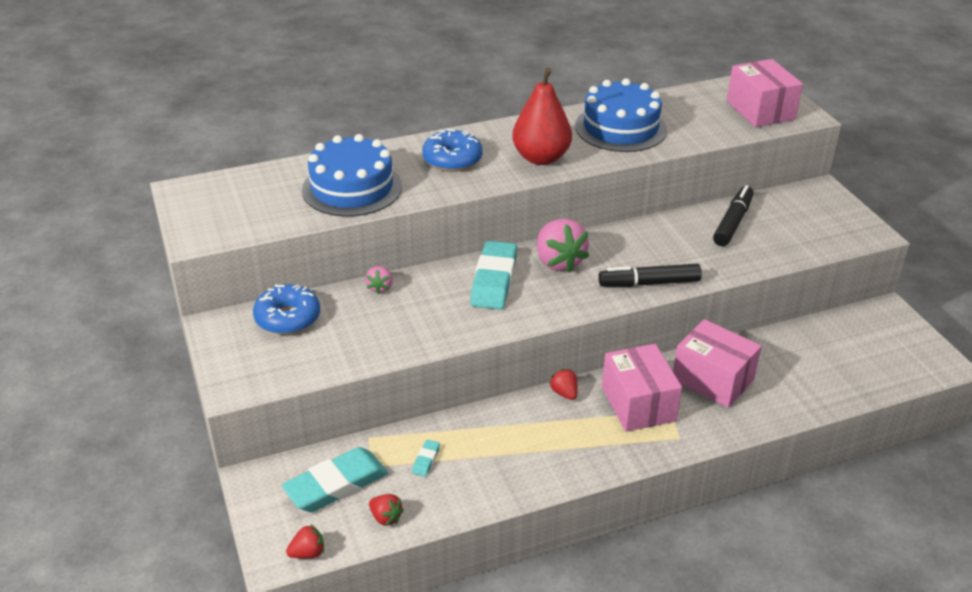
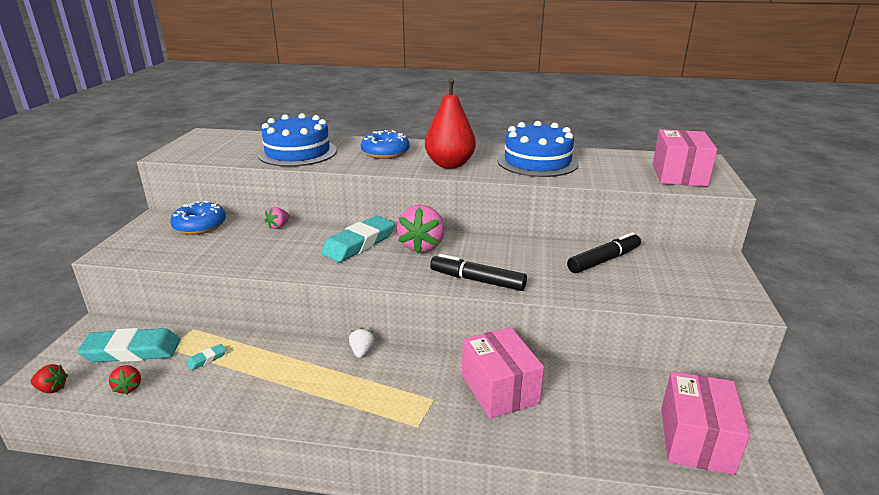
camera: 30 degrees right, 10 degrees down
(564, 393) = (362, 351): red strawberry -> white strawberry
(638, 404) = (411, 383): pink box -> pink box (695, 439)

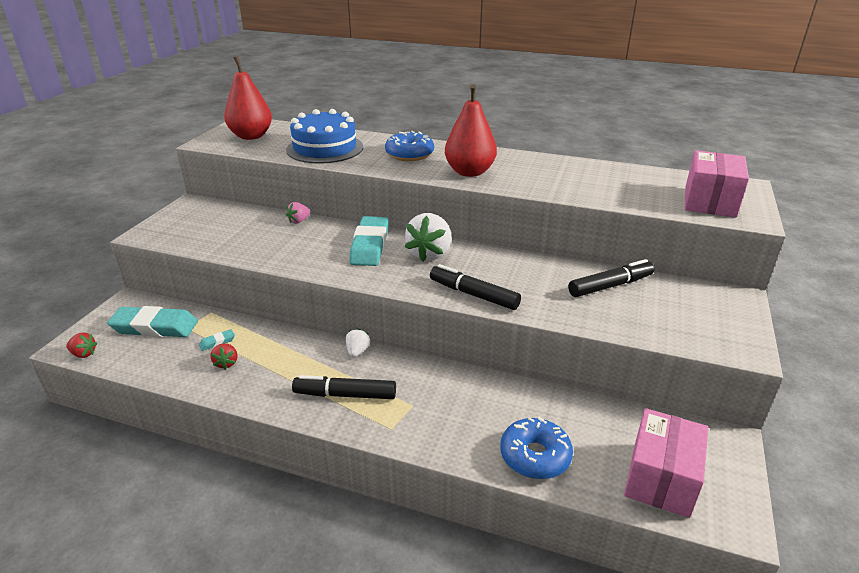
camera: 10 degrees right, 5 degrees up
(128, 387) = (146, 360): red strawberry -> red strawberry (226, 363)
(200, 226) = (227, 214): blue donut -> blue donut (535, 456)
(217, 146) = (251, 136): none -> red pear
(359, 244) = (370, 246): turquoise eraser -> turquoise eraser turned 45 degrees counterclockwise
(360, 397) = (345, 395): none -> black marker
(422, 246) = (430, 254): pink strawberry -> white strawberry
(499, 389) = (478, 403): pink box -> none
(537, 161) = (561, 175): blue cake -> none

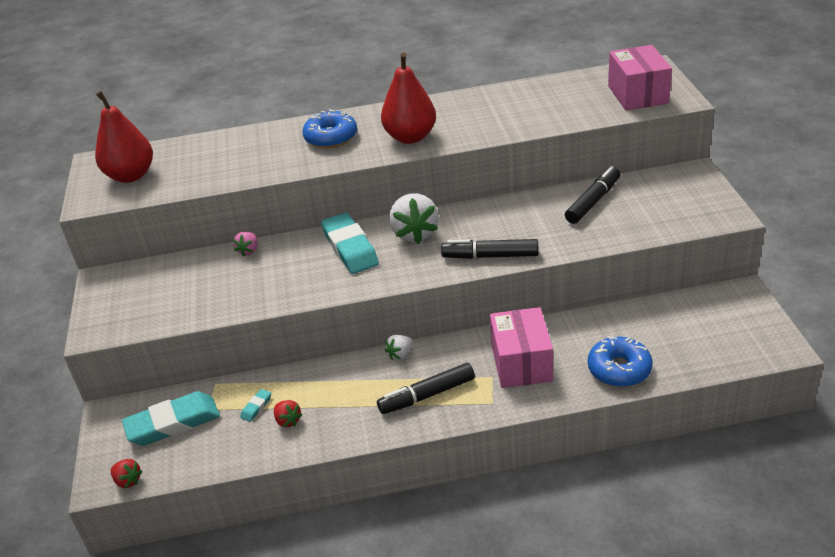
camera: 25 degrees left, 5 degrees up
(84, 354) = (128, 481): red strawberry -> red strawberry turned 45 degrees clockwise
(325, 148) = (234, 161): blue cake -> none
(357, 351) = (400, 354): white strawberry -> white strawberry turned 120 degrees counterclockwise
(660, 478) = (716, 342): pink box -> pink box (521, 363)

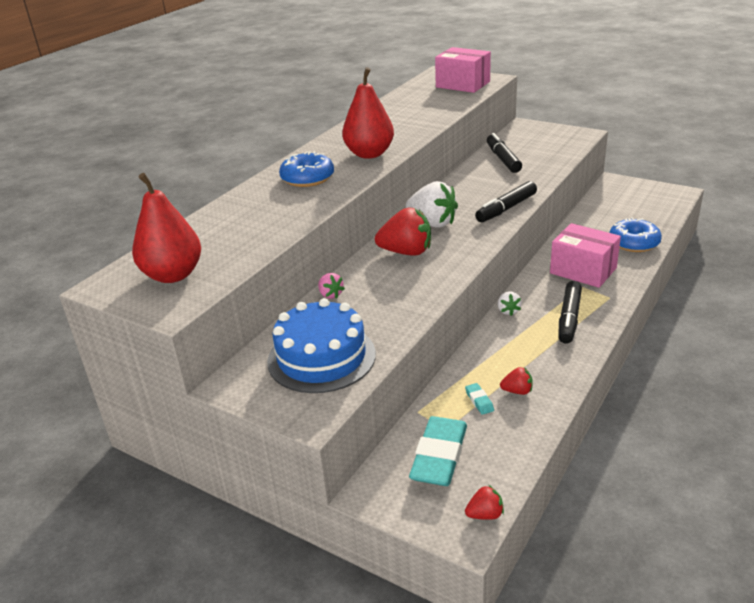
camera: 50 degrees left, 5 degrees down
(164, 295) = (321, 357): none -> blue cake
(350, 248) = (406, 252): turquoise eraser -> red strawberry

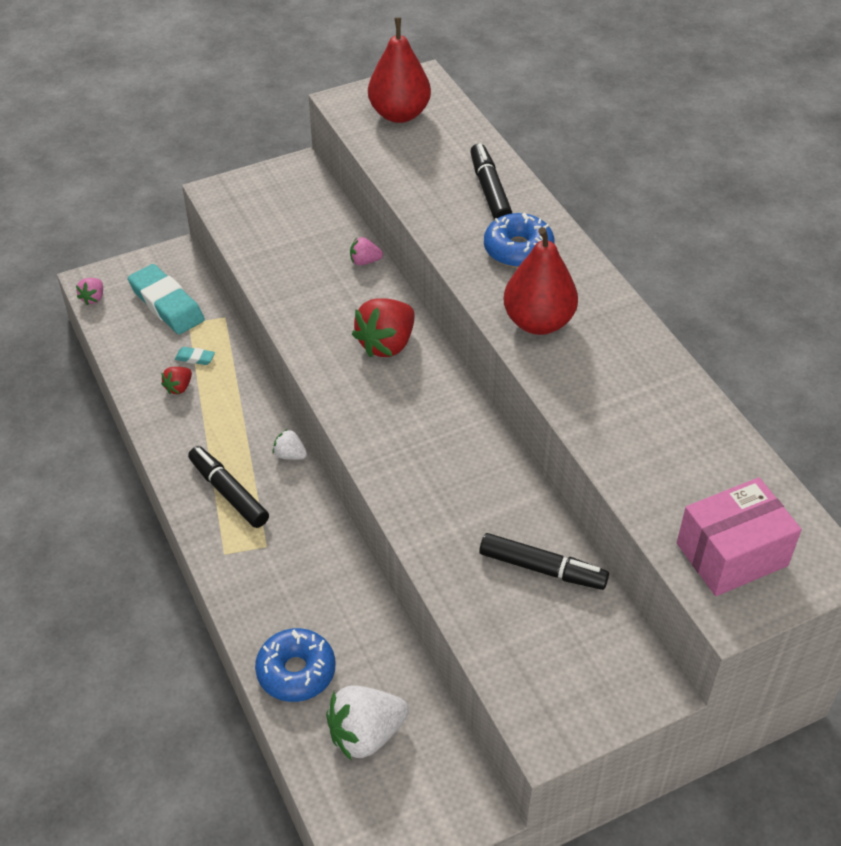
camera: 120 degrees right, 15 degrees up
(321, 357) = (278, 221): blue cake -> none
(432, 223) = (428, 395): white strawberry -> white strawberry (366, 734)
(485, 514) = (93, 298): red strawberry -> pink strawberry
(506, 209) = (396, 477): black marker -> black marker (489, 190)
(583, 270) = (293, 570): pink box -> none

